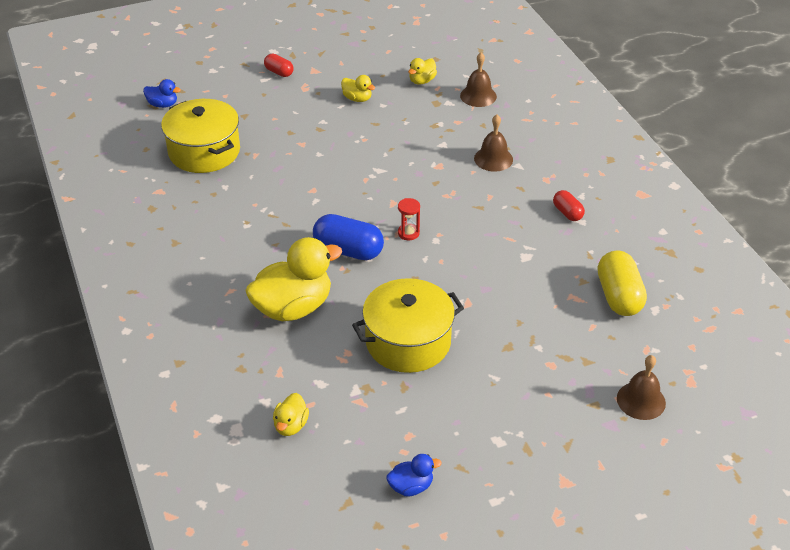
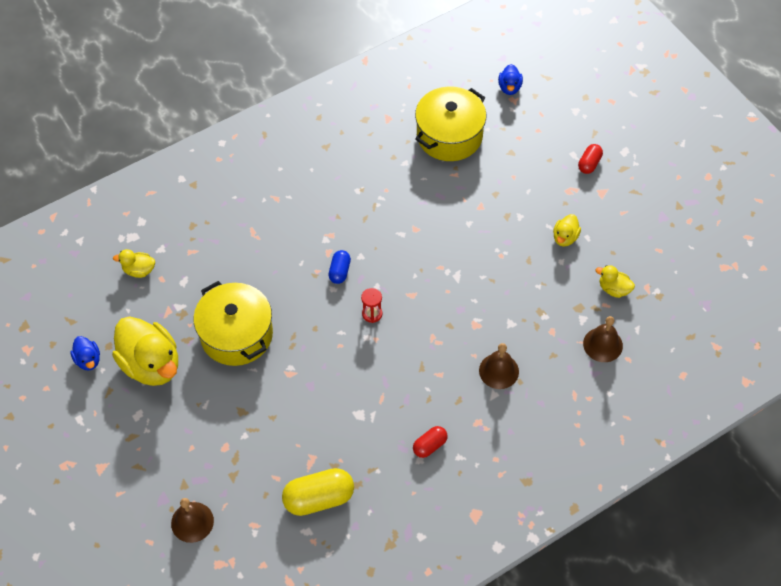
camera: 80 degrees right, 15 degrees up
(293, 307) = (263, 245): yellow duck -> yellow duck (151, 365)
(348, 250) = (340, 271): blue capsule -> blue capsule, size x0.55

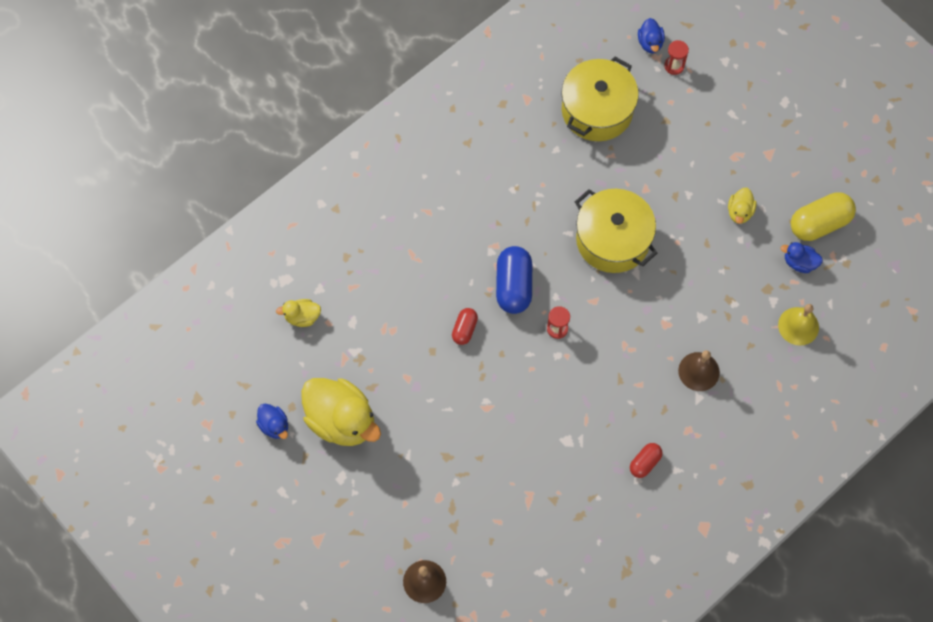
camera: 10 degrees left, 10 degrees up
(236, 334) = (422, 373): yellow pot -> yellow pot (612, 240)
(319, 498) = (545, 536): yellow capsule -> yellow capsule (819, 223)
(340, 271) = (513, 286): blue capsule -> blue capsule, size x1.81
(527, 109) = (674, 66): none -> red hourglass
(589, 164) = (750, 122): red capsule -> red capsule (464, 329)
(603, 344) = (798, 326): brown bell -> yellow bell
(613, 289) = (799, 262): yellow duck -> blue duck

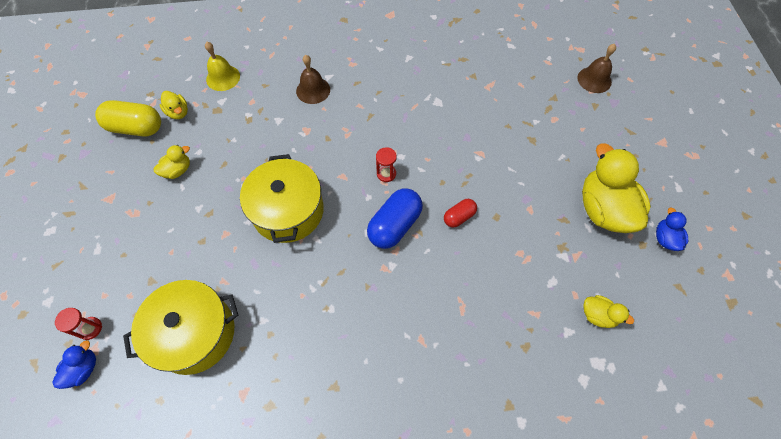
camera: 145 degrees left, 5 degrees down
(645, 463) = (396, 62): red capsule -> none
(799, 262) = (178, 112): blue duck -> yellow duck

